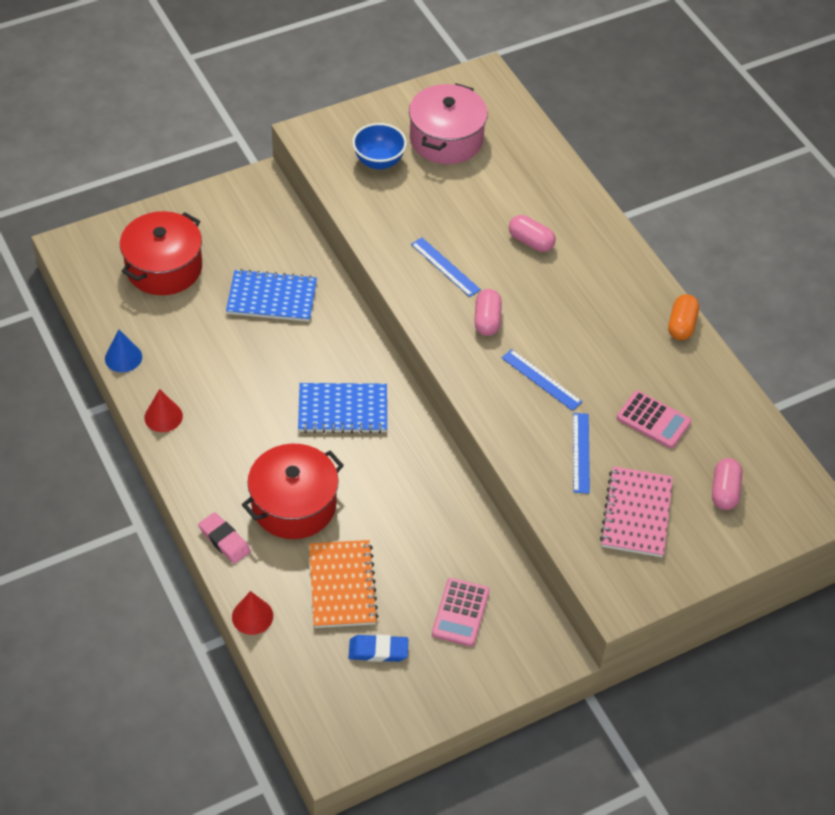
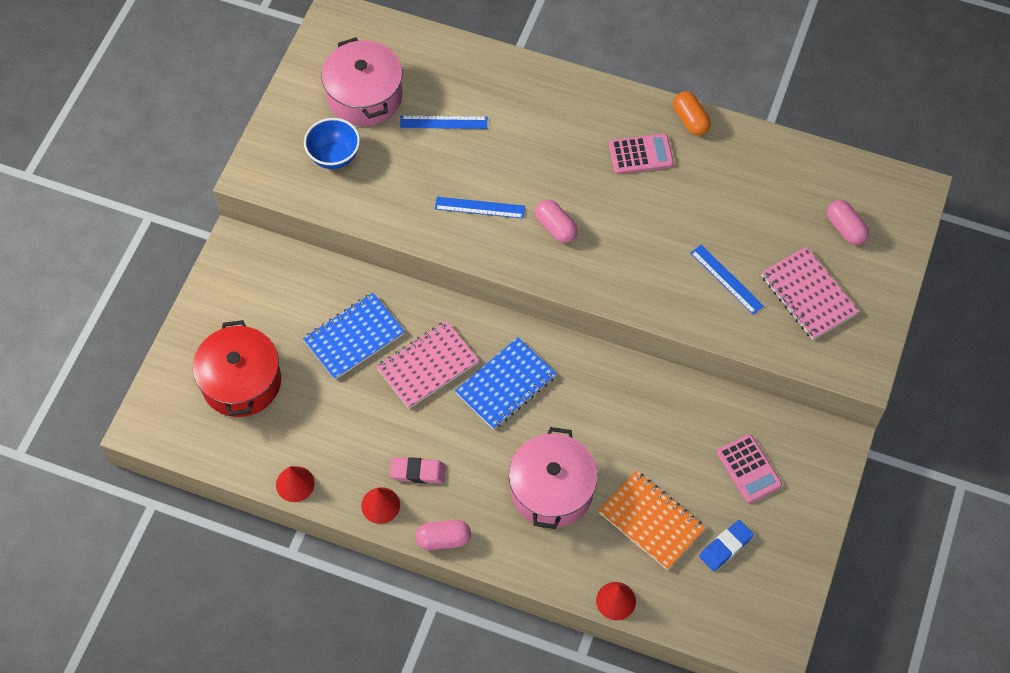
camera: 40 degrees left, 10 degrees up
(123, 357) = (295, 484): blue cone -> red cone
(224, 540) = (533, 562): pink eraser -> pink eraser (418, 472)
(294, 505) = (552, 490): red pot -> pink pot
(301, 355) = (427, 366): none -> pink notebook
(530, 242) = (518, 136): pink capsule -> pink capsule (443, 539)
(541, 379) = (642, 244): blue ruler -> blue ruler (443, 122)
(653, 420) = (747, 212): pink calculator -> pink calculator (640, 154)

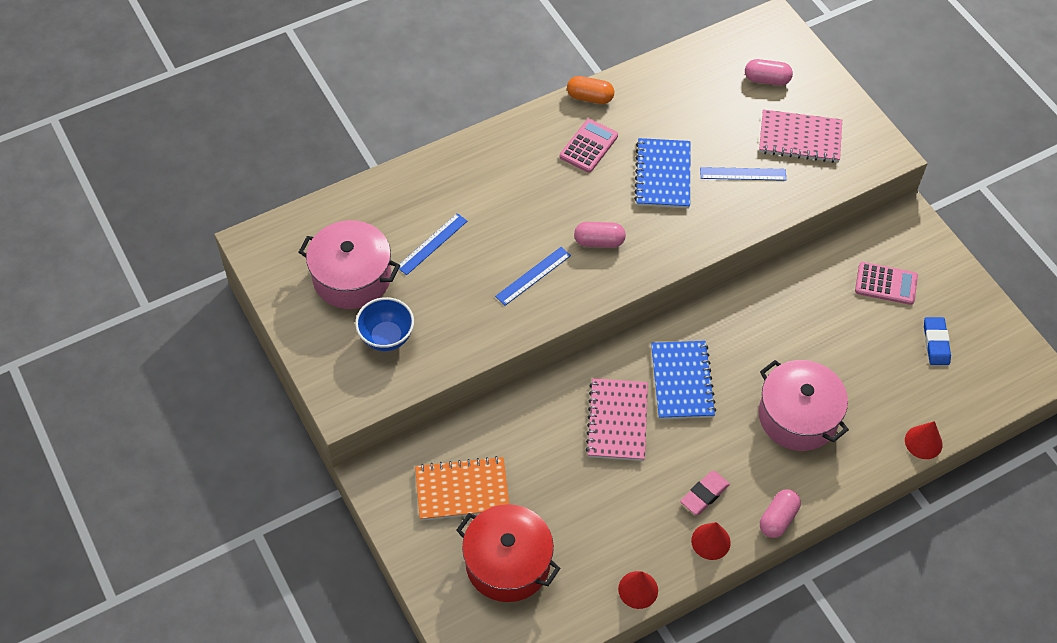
camera: 50 degrees left, 5 degrees down
(354, 337) = (544, 453): blue notebook -> blue notebook (663, 175)
(651, 521) = (877, 373): orange notebook -> orange notebook (462, 490)

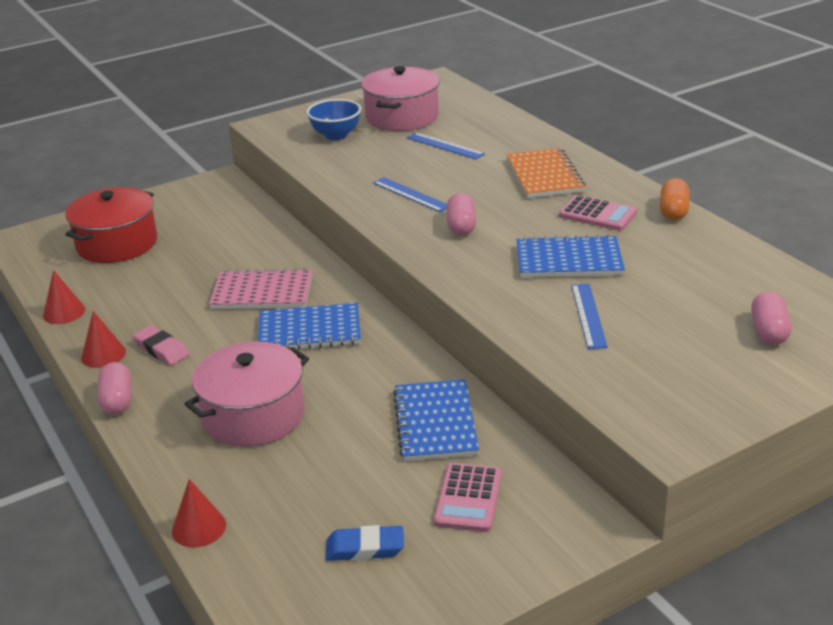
camera: 90 degrees right, 25 degrees down
(462, 490) = (198, 218): orange notebook -> orange notebook (544, 176)
(778, 519) = (117, 400): pink capsule -> pink capsule turned 45 degrees clockwise
(800, 138) = (669, 360): pink notebook -> none
(806, 298) = (435, 423): none -> blue notebook

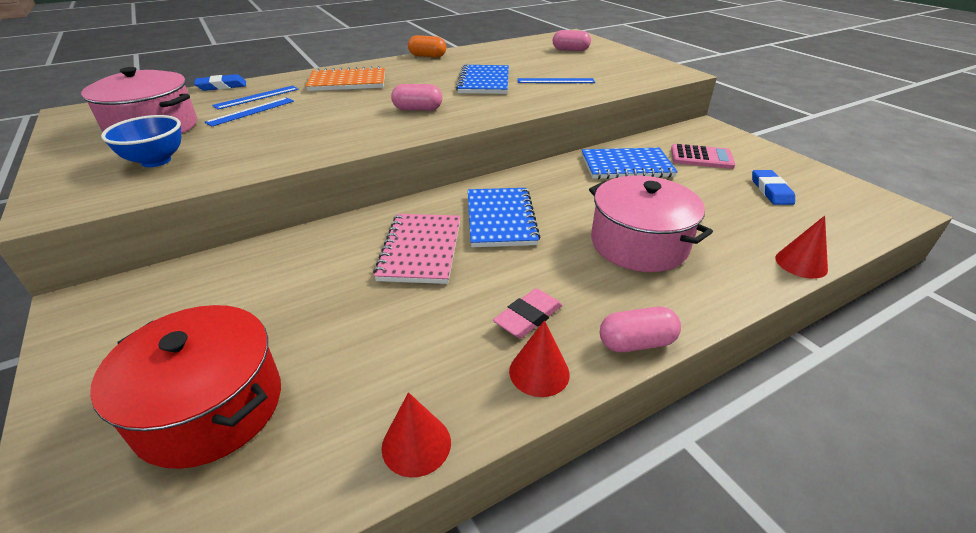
camera: 90 degrees left, 5 degrees up
(411, 194) = (344, 126): blue ruler -> blue ruler (257, 97)
(514, 117) = (222, 86): none -> blue eraser
(597, 214) = (421, 72): pink calculator -> none

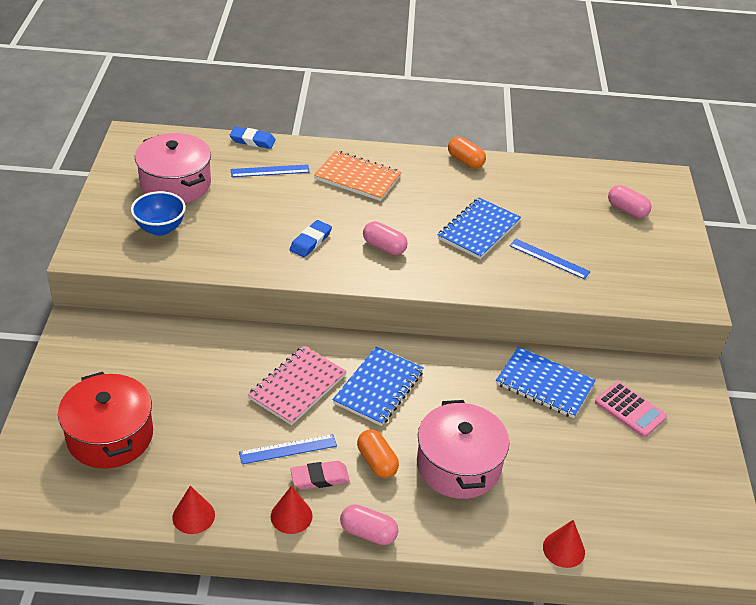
camera: 30 degrees right, 5 degrees up
(251, 111) = (254, 191): blue ruler -> blue ruler (288, 449)
(567, 275) = (377, 462): none -> orange capsule
(771, 191) = (643, 478): blue eraser -> blue eraser (310, 241)

